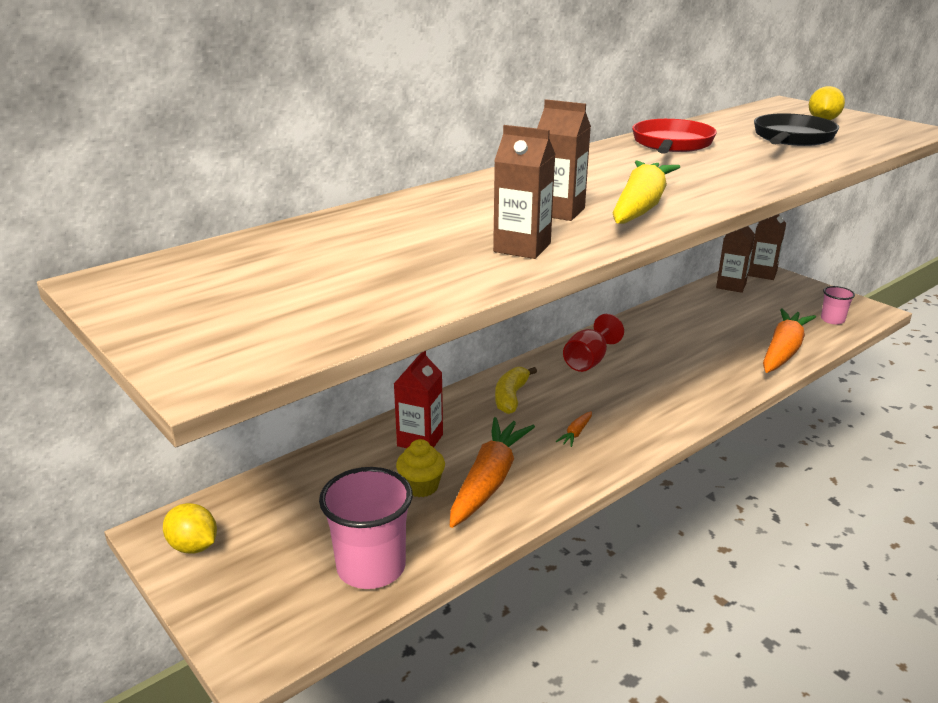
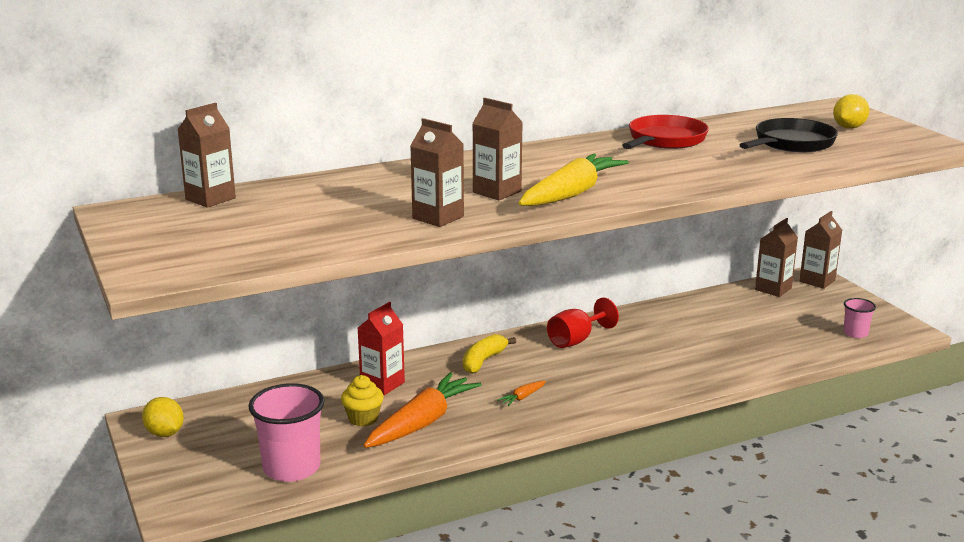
camera: 15 degrees right, 5 degrees down
(223, 252) = (210, 199): none -> brown carton
(783, 351) = (777, 355): orange carrot -> none

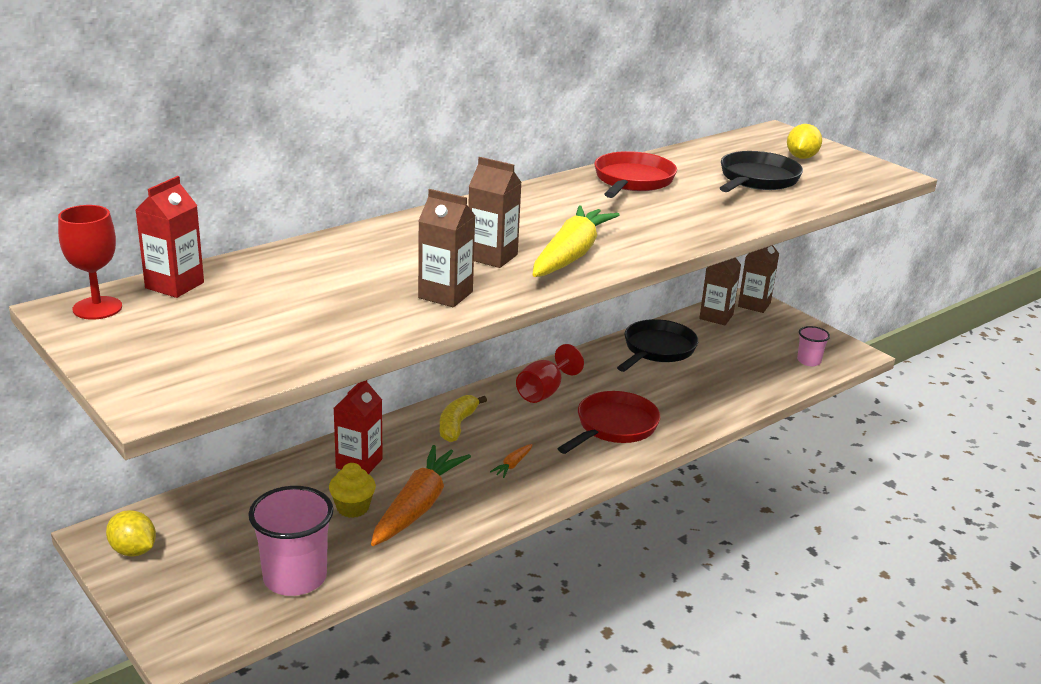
camera: 15 degrees left, 5 degrees up
(140, 211) = (97, 308): none -> red goblet
(210, 199) = (174, 285): brown carton -> red carton
(632, 374) = (614, 427): none -> red pan
(701, 313) = (657, 350): none -> black pan

